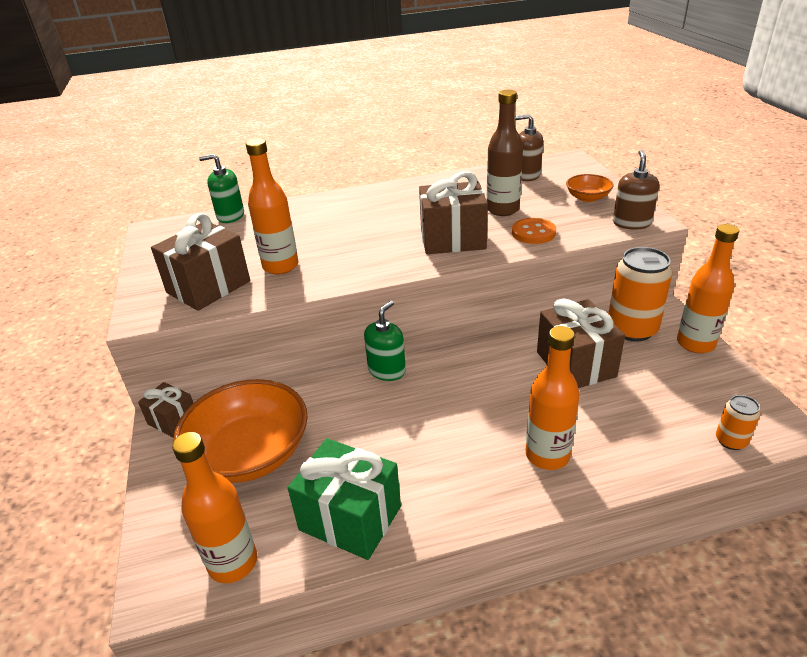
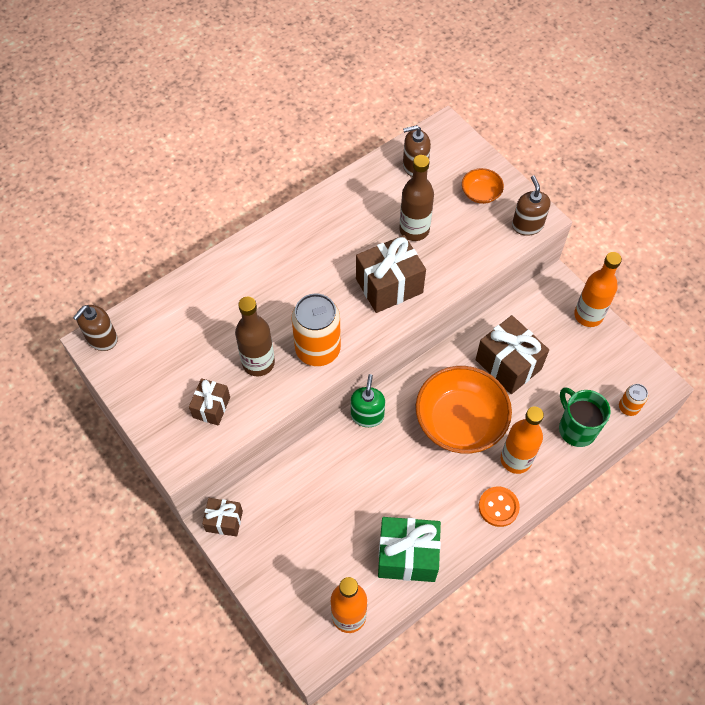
camera: 25 degrees left, 25 degrees up
(160, 228) = (102, 338): none -> brown soap dispenser
(208, 287) = (211, 407): brown gift -> brown gift, size x0.57
(230, 216) = (160, 301): green soap dispenser -> none
(250, 453) = (306, 530): orange bowl -> orange bowl (460, 421)
(280, 266) = (258, 363): orange bottle -> brown bottle
(533, 233) = (453, 259): orange button -> orange button (498, 507)
(632, 329) = (539, 312): orange can -> orange can (318, 349)
(645, 444) = (576, 429): none -> green mug

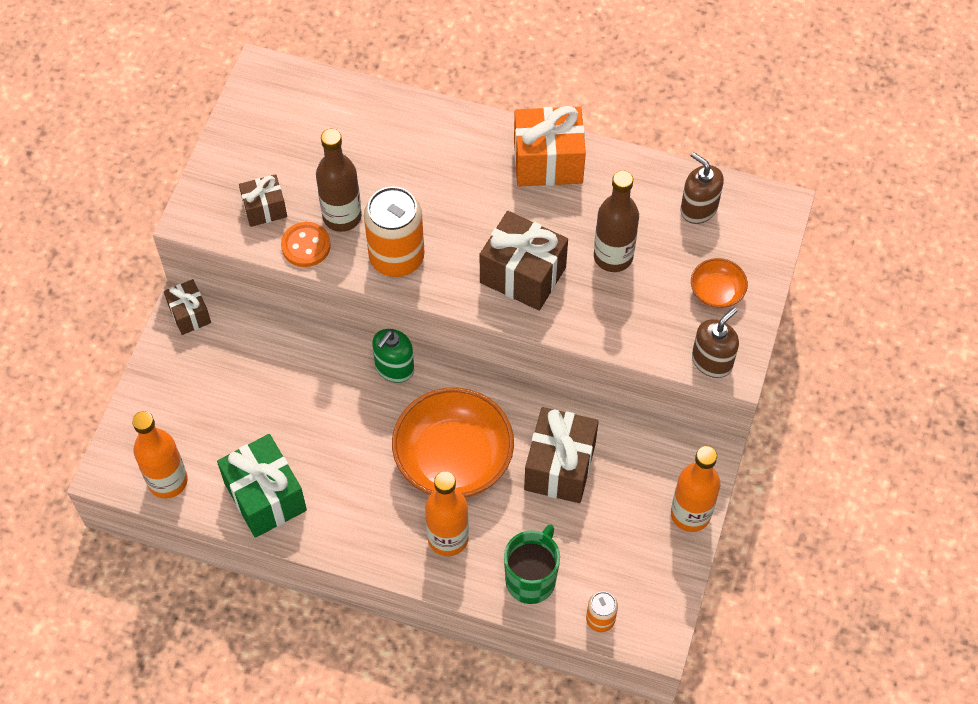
camera: 55 degrees right, 0 degrees up
(102, 338) = (270, 74): brown soap dispenser -> none
(315, 221) = (548, 162): none -> orange gift
(367, 415) = (394, 368): green soap dispenser -> green soap dispenser turned 150 degrees clockwise
(498, 507) = (380, 552): orange button -> orange button (306, 246)

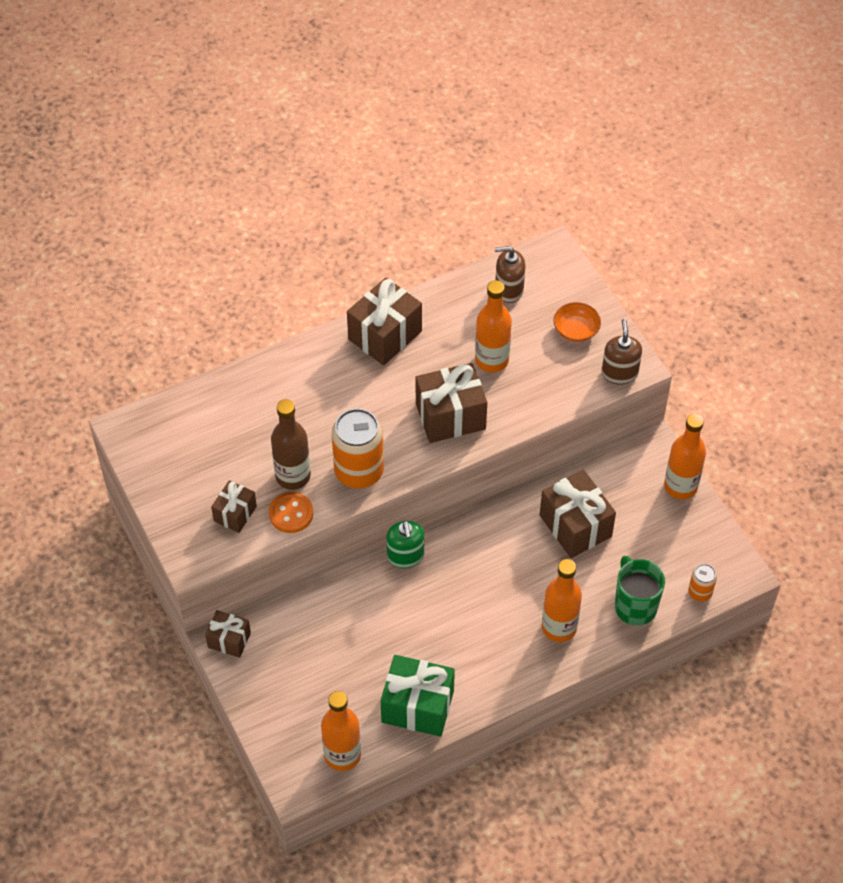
camera: 45 degrees left, 5 degrees down
(453, 458) = (507, 578): orange bowl -> none
(548, 162) = (385, 335): orange gift -> brown gift
(613, 257) = (492, 360): brown bottle -> orange bottle

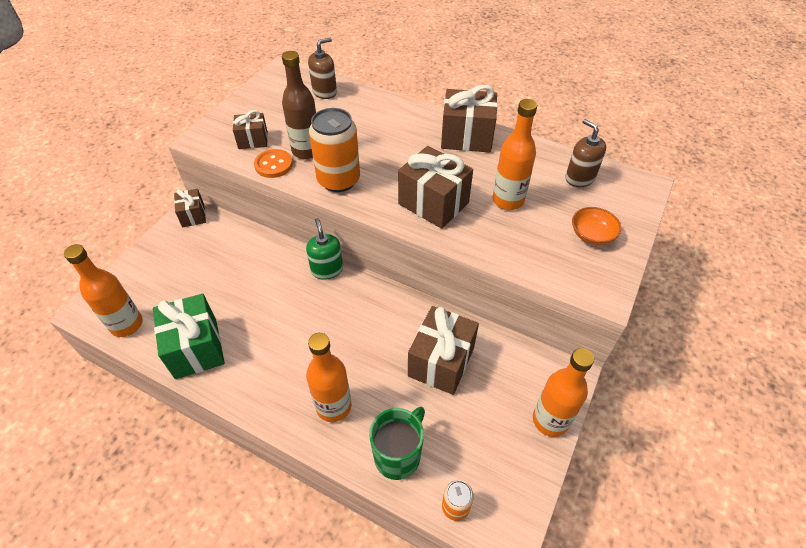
camera: 55 degrees right, 5 degrees down
(405, 556) = (327, 269): green soap dispenser -> green soap dispenser turned 120 degrees clockwise
(619, 373) = (585, 285): brown soap dispenser -> brown soap dispenser (324, 92)

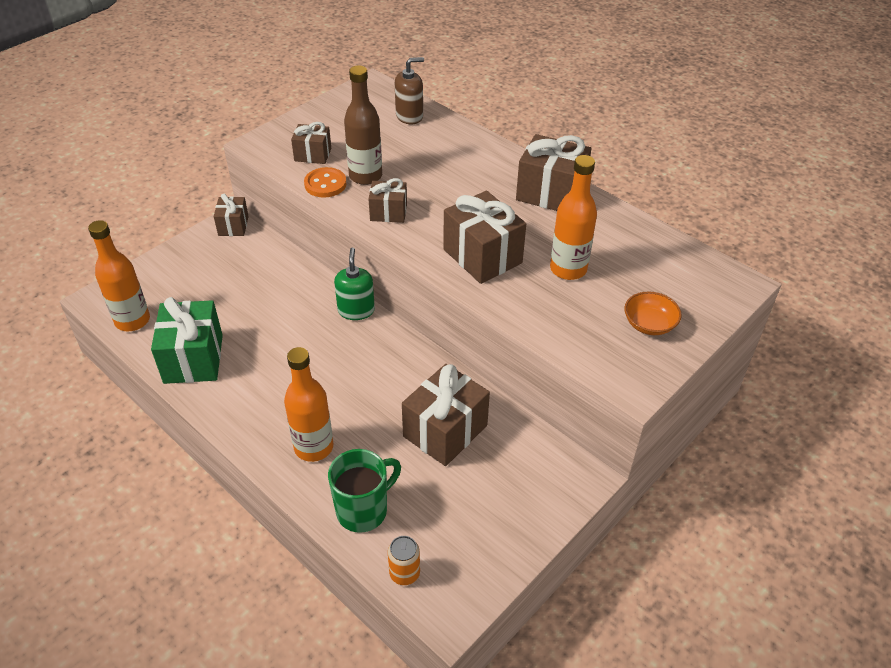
camera: 15 degrees right, 5 degrees down
(338, 180) = (388, 212): orange can -> brown gift
(550, 420) = (543, 517): orange bottle -> none
(579, 178) = (664, 261): brown soap dispenser -> none

